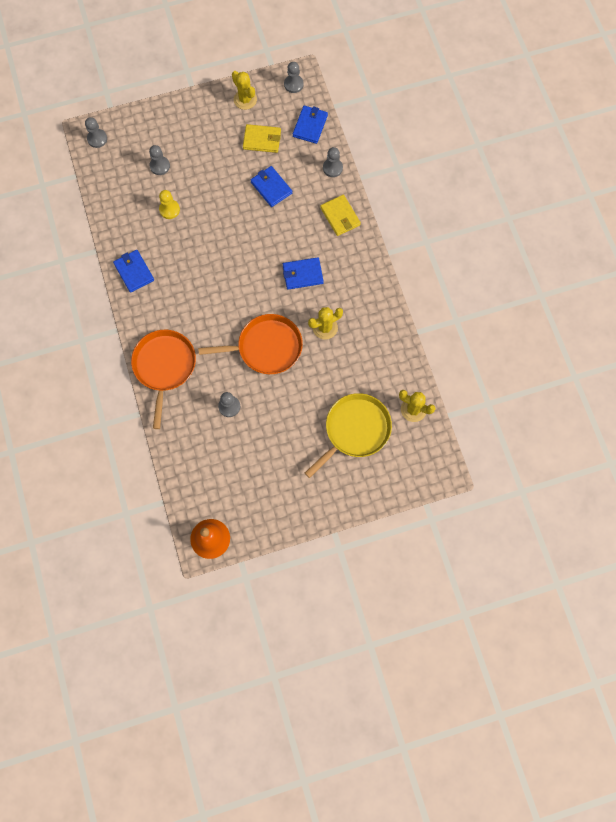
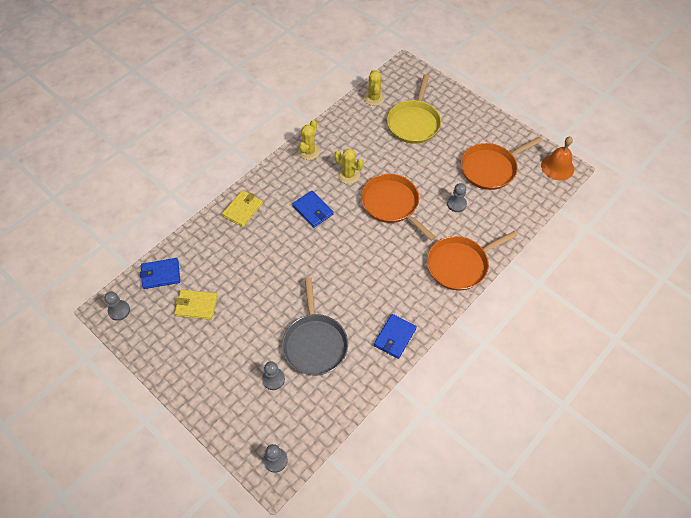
camera: 120 degrees left, 15 degrees down
(169, 210) = (315, 343): yellow pawn -> grey pan
(245, 99) = (157, 344): yellow cactus -> yellow cactus (309, 151)
(250, 468) = (490, 168): none -> orange pan
(262, 140) = (196, 306): yellow wallet -> yellow wallet turned 60 degrees counterclockwise
(271, 187) = (243, 273): blue wallet -> none
(332, 168) = (197, 236): grey pawn -> none
(355, 430) = (414, 123): yellow pan -> yellow pan turned 90 degrees counterclockwise

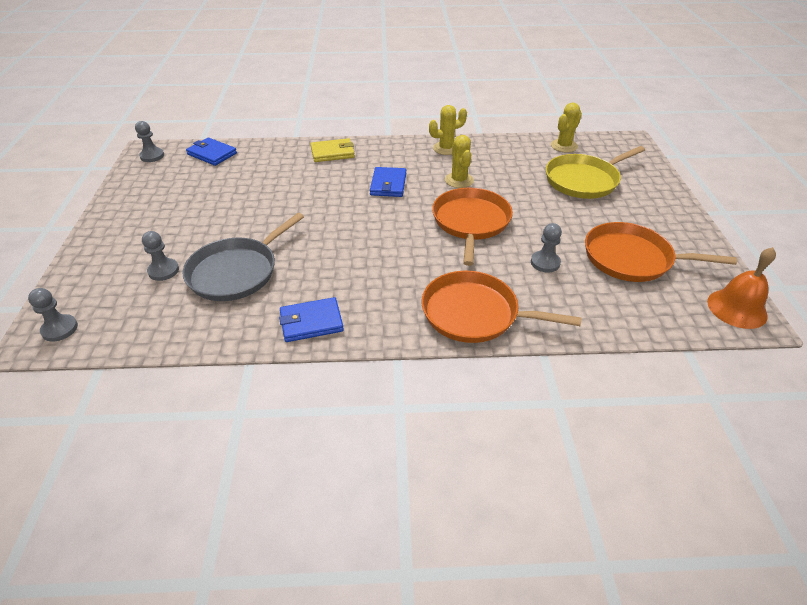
camera: 45 degrees right, 15 degrees down
(196, 306) = (200, 185): yellow wallet -> none

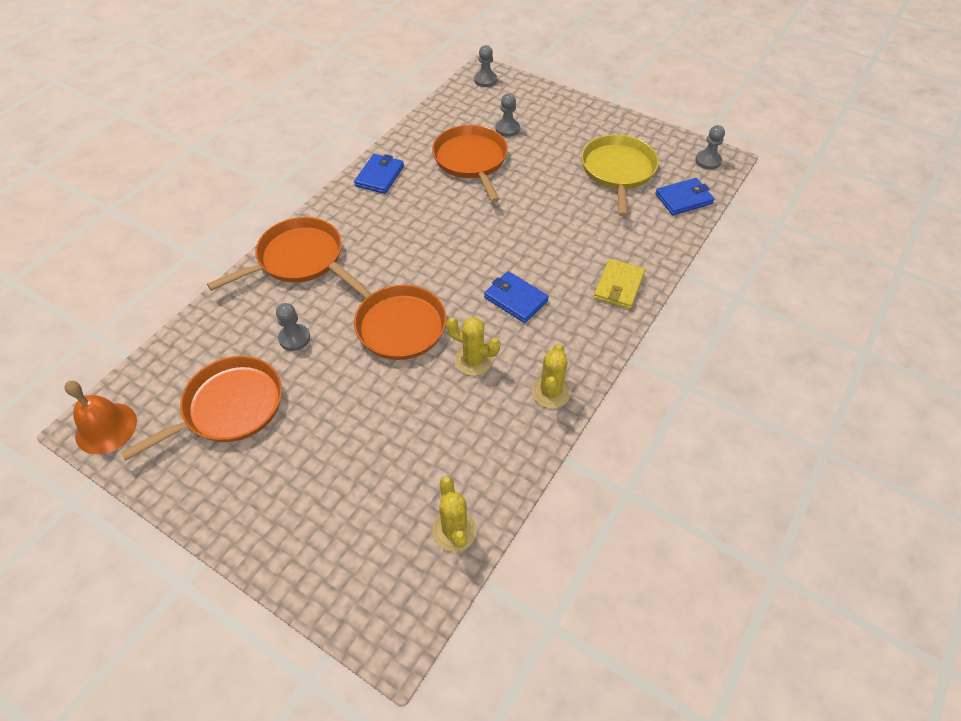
camera: 125 degrees right, 10 degrees up
(236, 272) = (471, 160): grey pan -> orange pan
(584, 180) = (367, 482): yellow pan -> yellow pan (618, 171)

